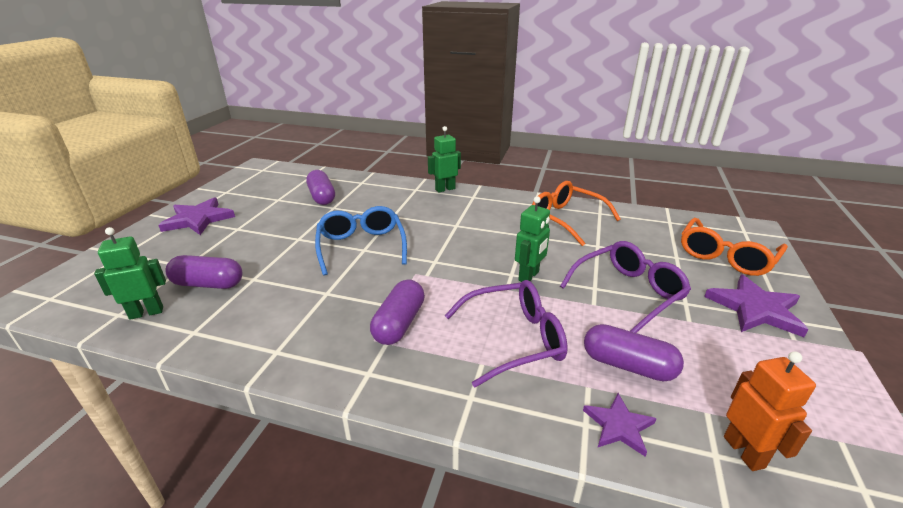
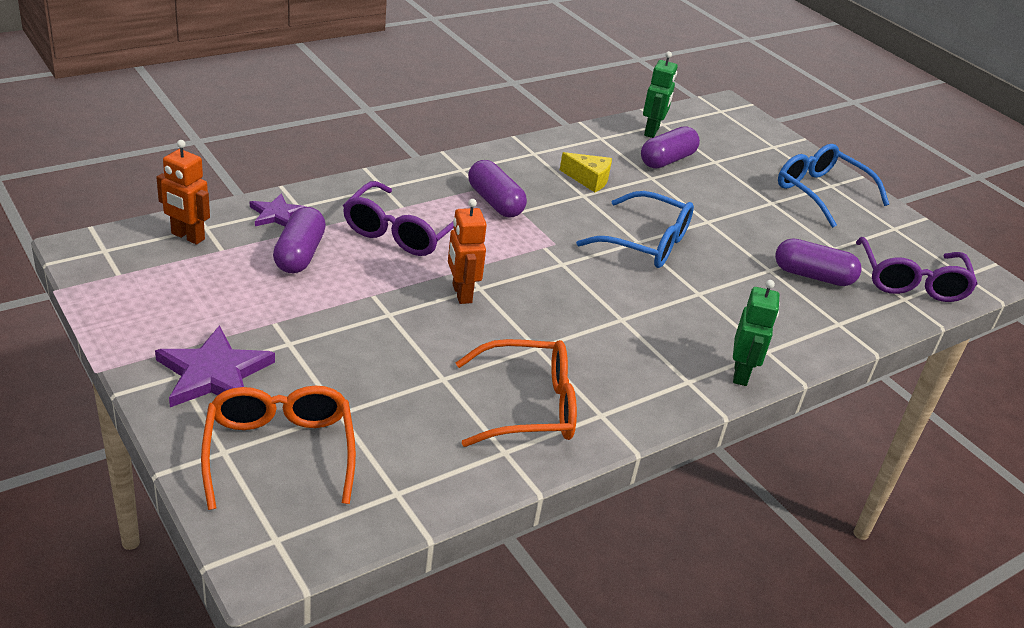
camera: 125 degrees right, 5 degrees up
(198, 219) = (820, 192): purple star -> blue glasses
(295, 301) = (589, 179): none -> yellow cheese
(529, 276) = (461, 294): green robot -> orange robot
(628, 292) = (353, 325): purple glasses -> purple glasses (911, 282)
(628, 365) = (299, 254): purple capsule -> purple capsule turned 60 degrees counterclockwise

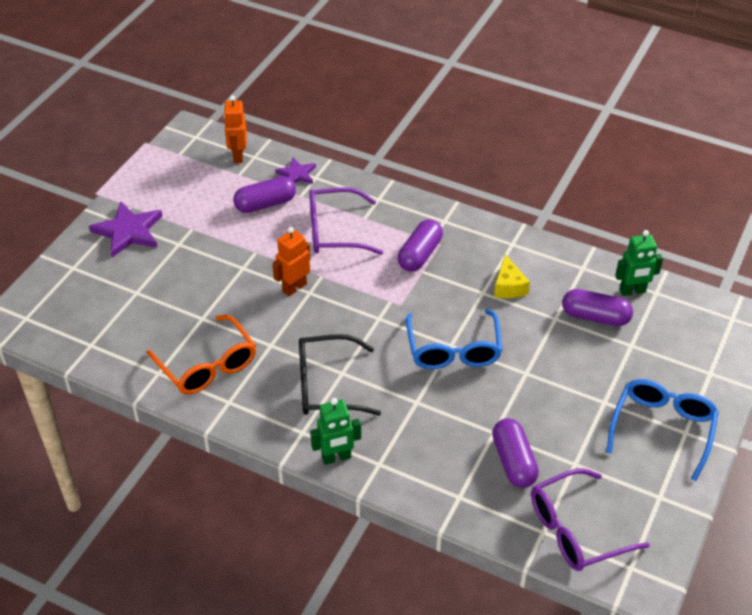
camera: 65 degrees right, 10 degrees up
(279, 451) = (88, 286): orange glasses -> none
(632, 336) = (326, 385): none -> black glasses

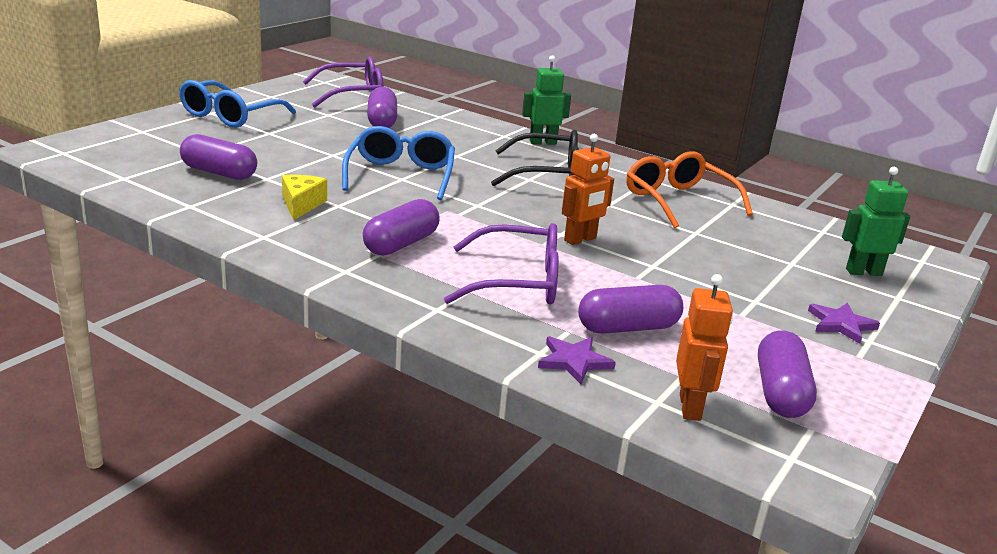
camera: 175 degrees left, 20 degrees down
(128, 231) = (841, 324): purple star -> purple star, size x0.59
(187, 172) = (780, 392): none -> purple capsule
(632, 291) = (151, 182): green robot -> green robot (863, 272)

